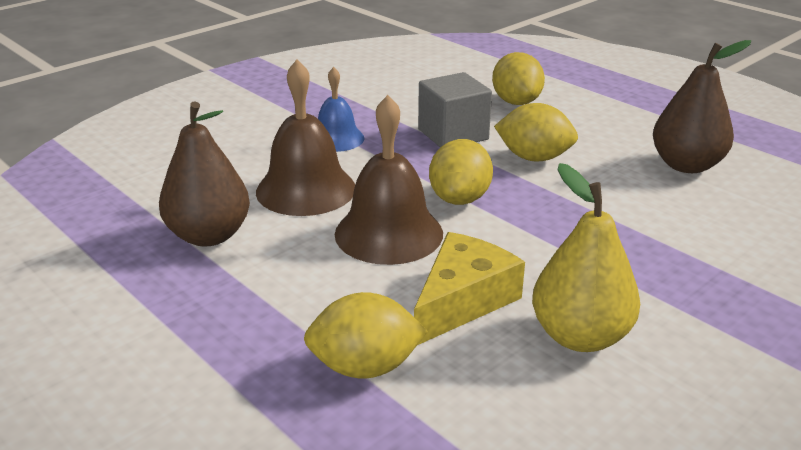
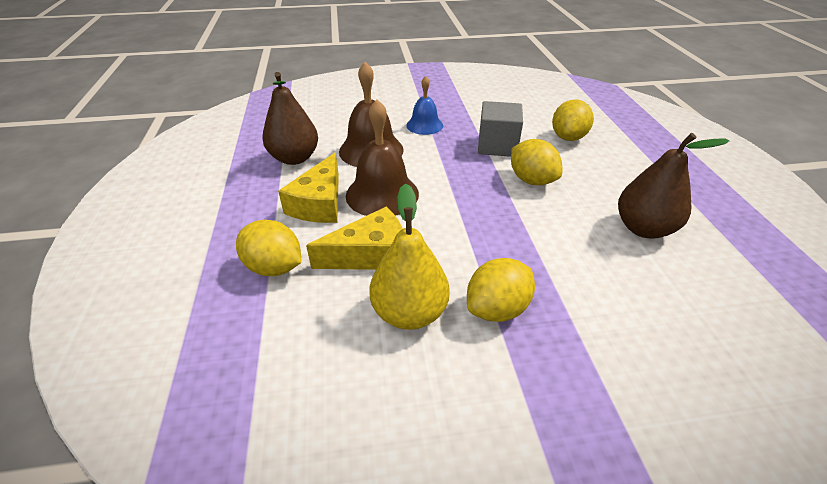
camera: 35 degrees right, 10 degrees up
(322, 274) = (319, 203): none -> yellow cheese
(459, 199) = (449, 189): yellow lemon -> yellow lemon (497, 309)

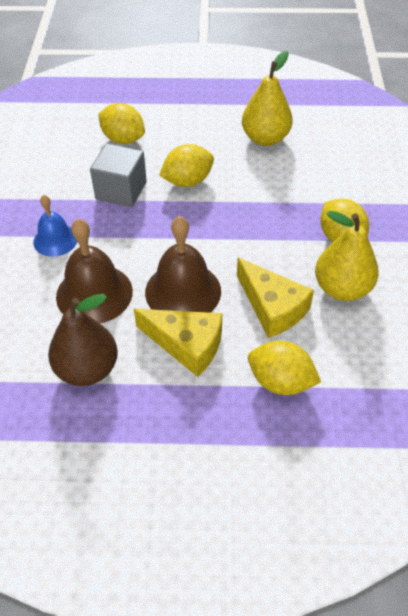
camera: 80 degrees left, 10 degrees up
(274, 267) = (280, 381): yellow lemon -> yellow lemon turned 75 degrees clockwise
(370, 254) = (272, 307): yellow cheese -> yellow cheese turned 150 degrees clockwise
(643, 228) = (265, 138): brown pear -> yellow pear

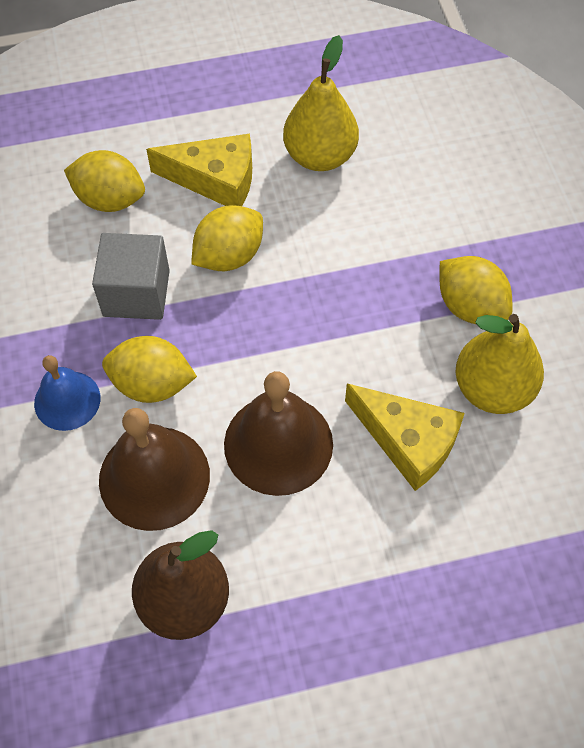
camera: 15 degrees left, 10 degrees up
(186, 344) = (309, 528): yellow cheese -> yellow cheese (215, 180)
(280, 381) = (450, 554): yellow lemon -> yellow lemon (152, 384)

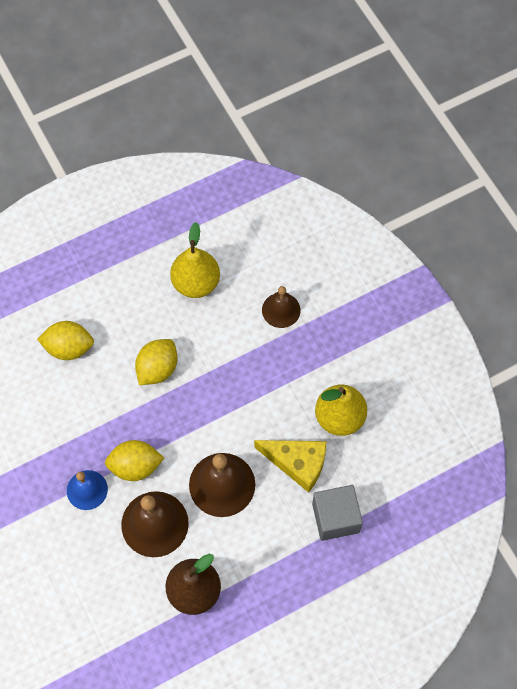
camera: 15 degrees left, 5 degrees up
(136, 293) = (107, 409): grey cube -> grey cube (335, 518)
(215, 180) = (133, 317): yellow cheese -> none
(436, 218) = (281, 310): none -> brown bell
(470, 306) = (315, 366): yellow lemon -> none

